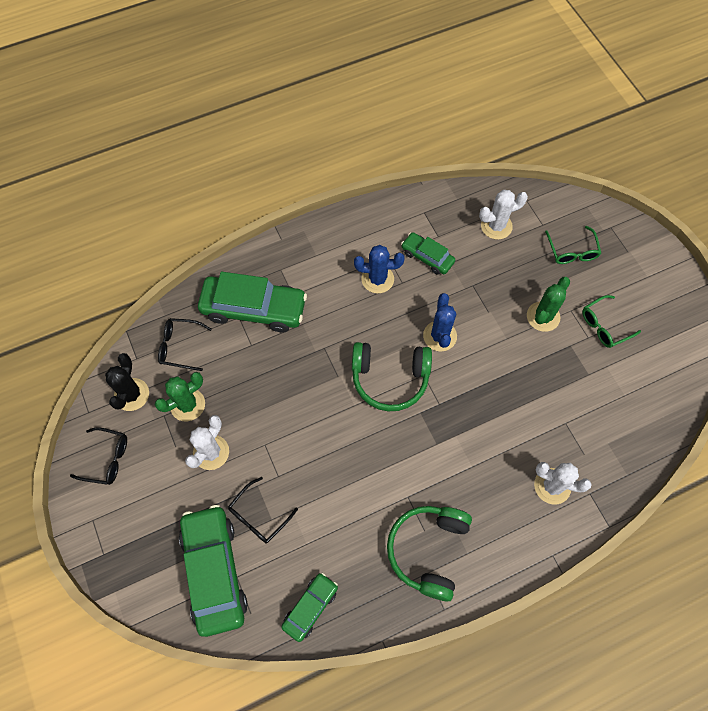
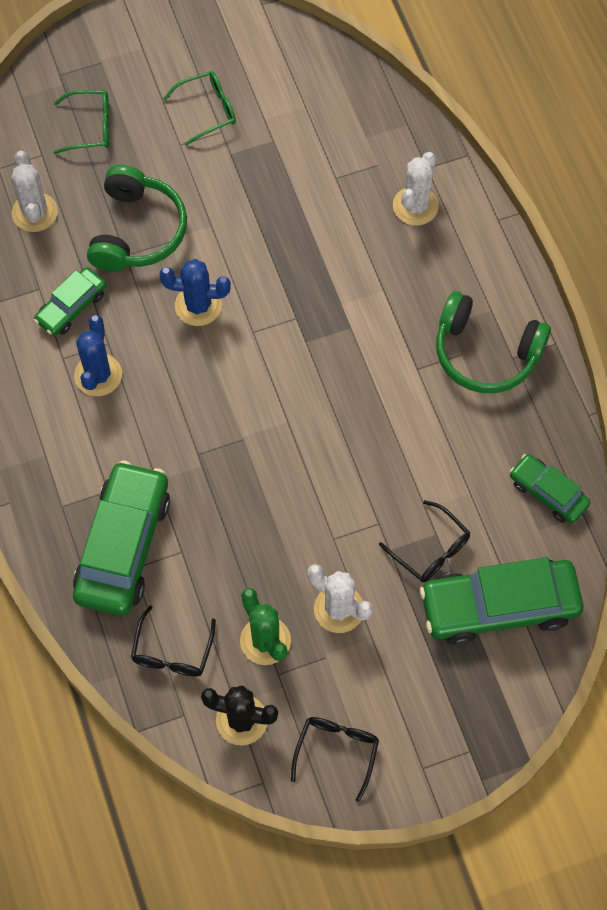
camera: 85 degrees left, 0 degrees up
(390, 379) = (254, 374): green headphones -> green headphones (137, 231)
(543, 316) = (185, 178): green cactus -> none
(604, 326) = (207, 110): green glasses -> green glasses turned 90 degrees counterclockwise

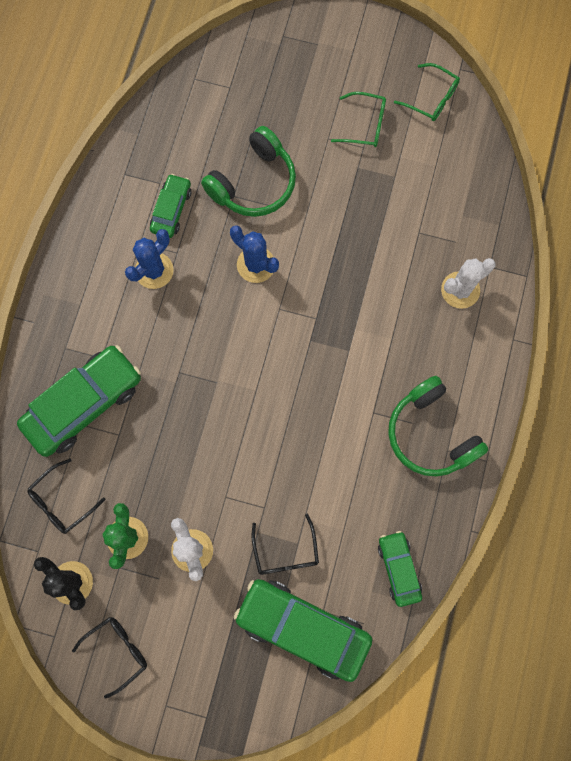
camera: 35 degrees right, 10 degrees up
(34, 212) = (195, 126): white cactus -> none
(71, 307) = (171, 210): green car -> green car turned 120 degrees clockwise
(90, 127) = (276, 87): green glasses -> green glasses (431, 98)

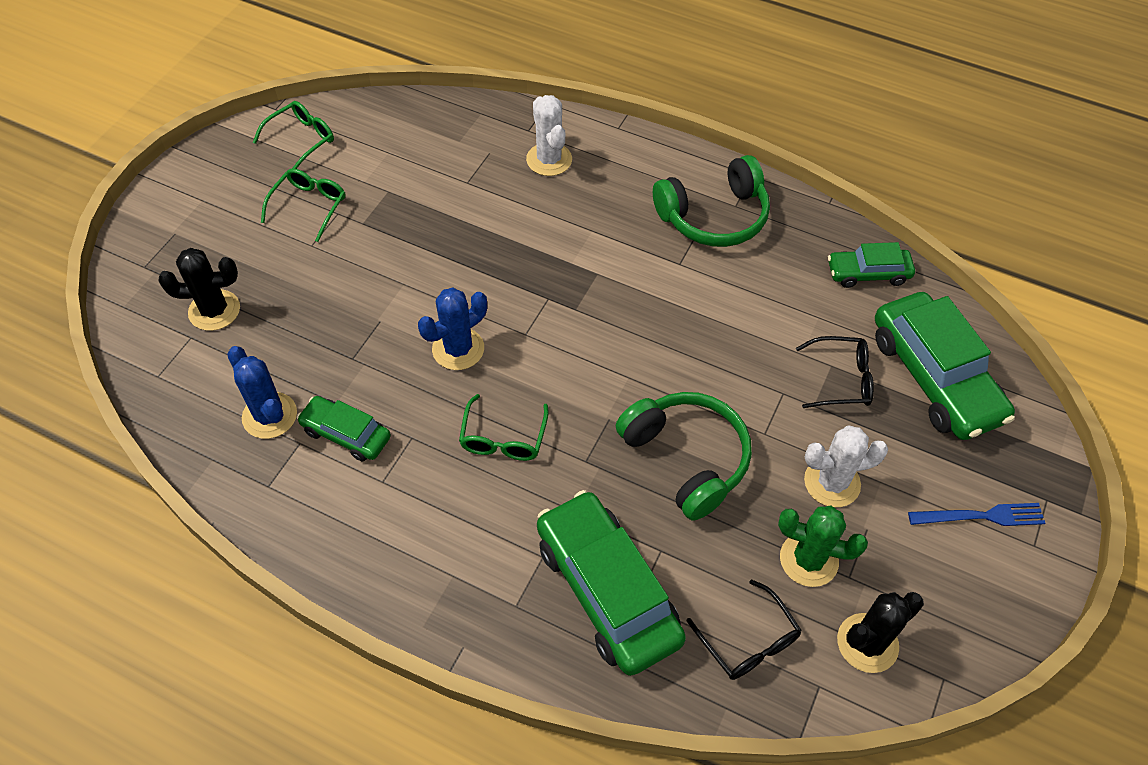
camera: 80 degrees left, 20 degrees down
(117, 651) = (964, 595): black glasses -> none
(154, 270) = (430, 469): blue cactus -> blue cactus (269, 415)
(183, 665) = (981, 516): none -> blue fork
(187, 313) = (503, 438): none -> green glasses
(254, 183) = (343, 332): green headphones -> green headphones (687, 458)
(255, 94) = (214, 310): none -> black cactus
(303, 627) = (934, 377): green car -> green car turned 60 degrees counterclockwise

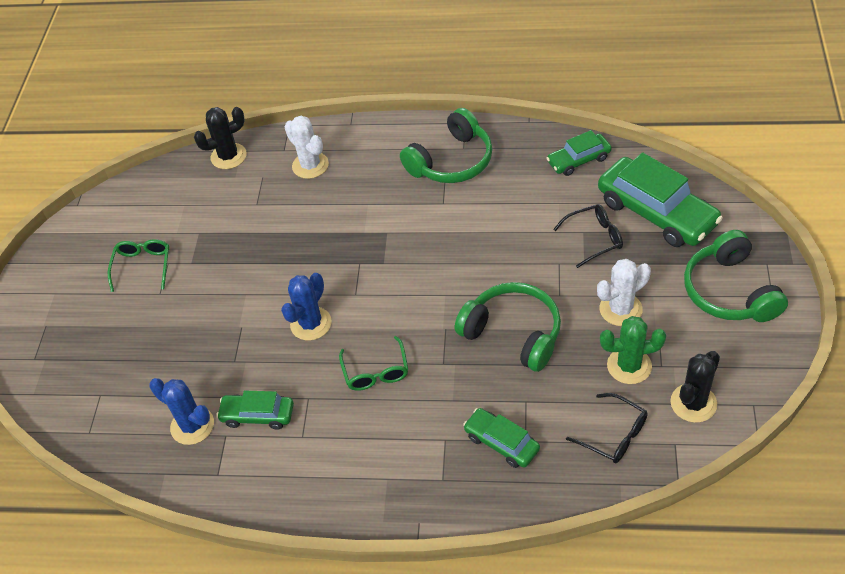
camera: 15 degrees left, 5 degrees down
(214, 310) = (108, 369): black cactus -> black cactus (228, 156)
(301, 140) = (110, 220): green glasses -> none
(607, 590) = (501, 442): green car -> green car, size x0.54
(981, 516) = (729, 291): blue fork -> green headphones

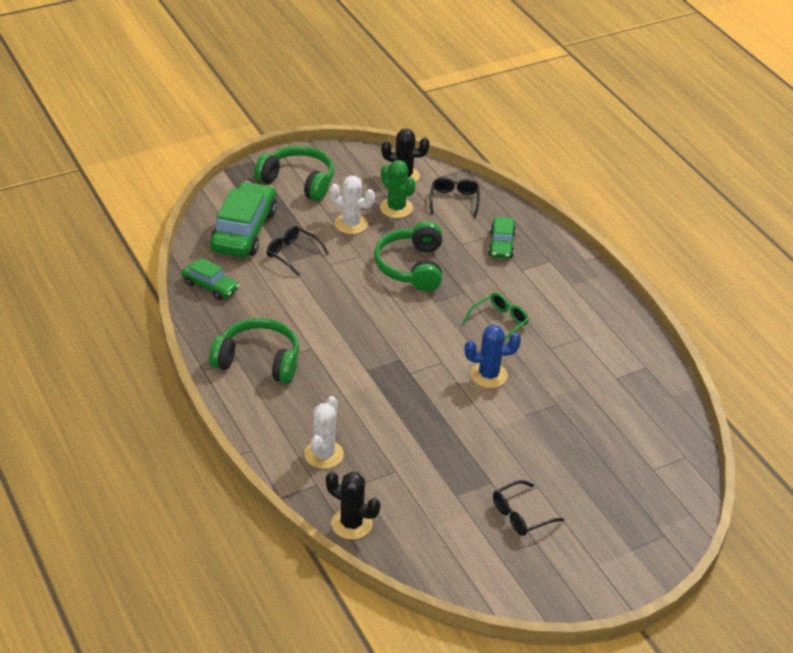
camera: 130 degrees left, 10 degrees down
(143, 266) = (521, 515): green glasses -> black glasses
(192, 426) = (626, 399): blue cactus -> none
(258, 415) = (586, 368): green car -> none
(729, 291) = (298, 181): green headphones -> green headphones turned 105 degrees counterclockwise

